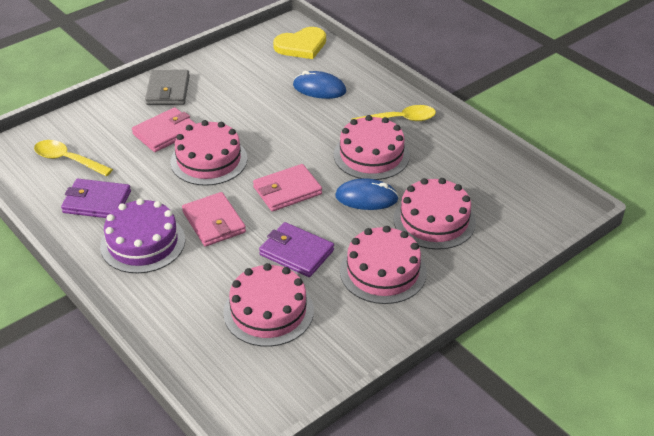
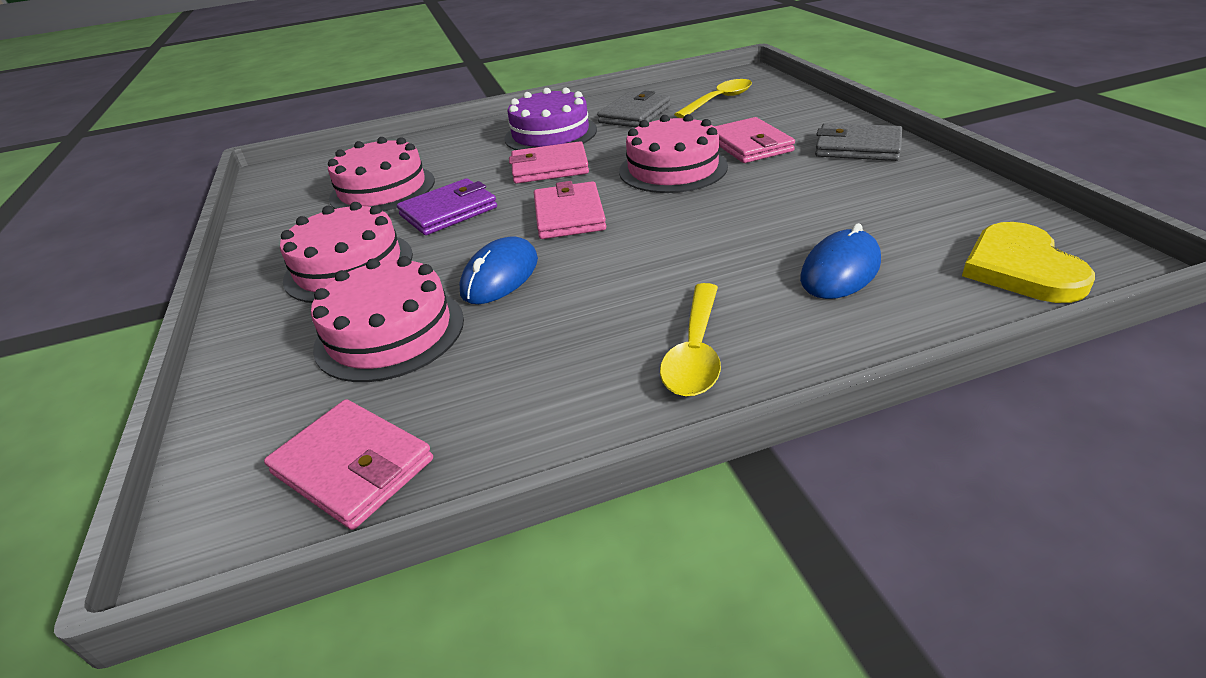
camera: 115 degrees right, 5 degrees down
(97, 202) = (634, 114): purple wallet -> grey wallet
(371, 155) = (601, 297): pink cake -> none
(516, 192) = (353, 467): none -> pink wallet

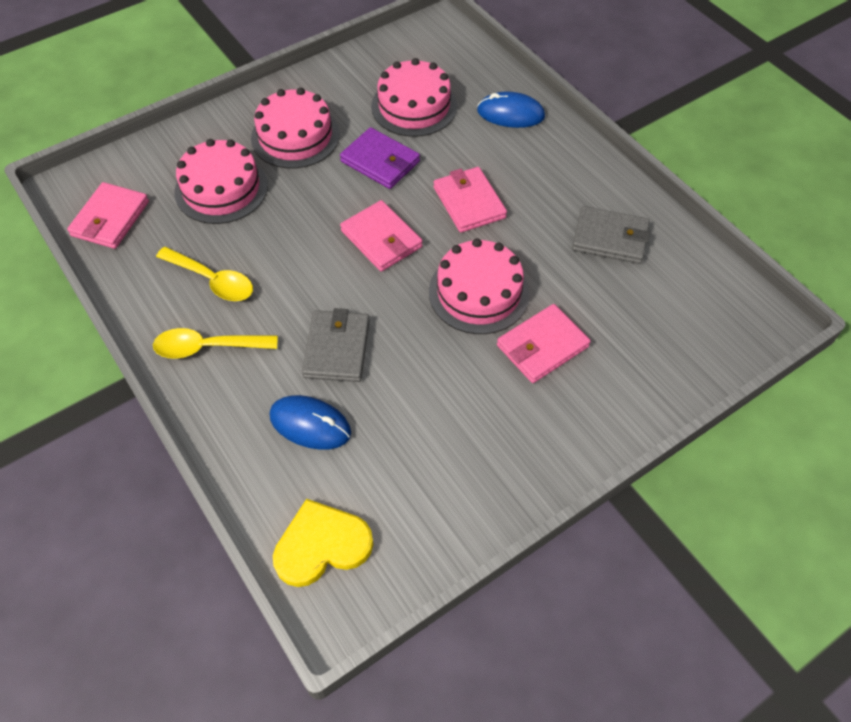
camera: 70 degrees right, 20 degrees up
(500, 276) = (289, 223): blue mouse -> blue mouse (510, 113)
(550, 134) = (546, 183): purple cake -> none
(569, 215) = (381, 239): pink wallet -> pink wallet turned 75 degrees clockwise
(719, 100) = (666, 306): yellow spoon -> yellow spoon (212, 280)
(857, 147) = (550, 438): grey wallet -> grey wallet (337, 348)

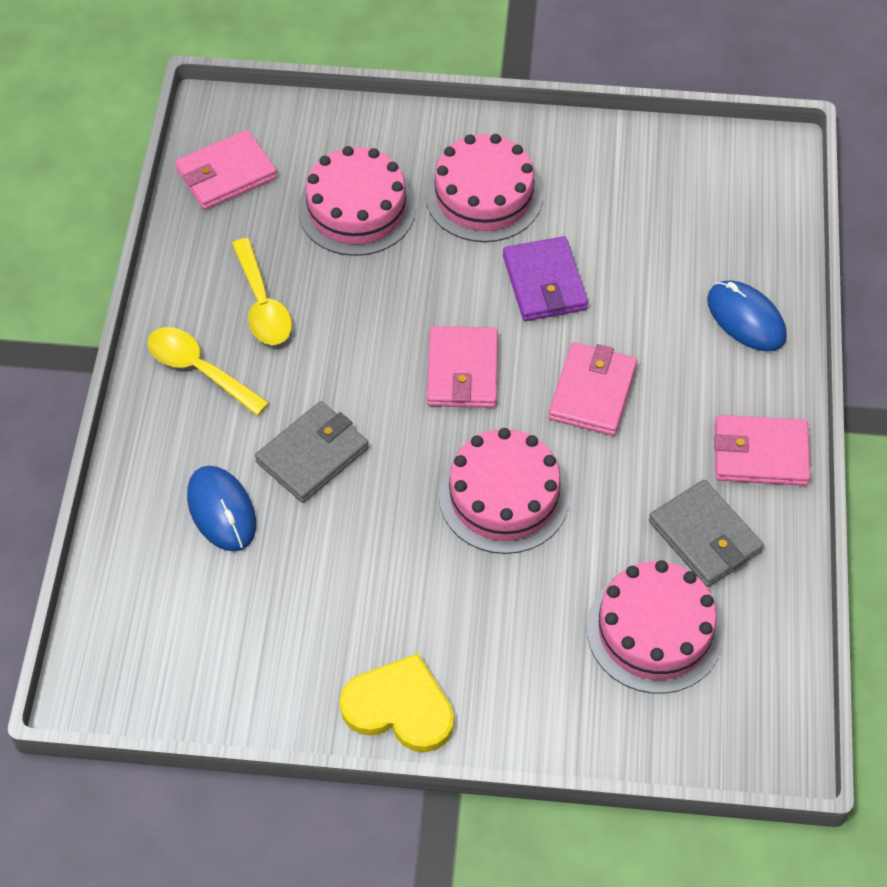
camera: 40 degrees right, 0 degrees up
(322, 545) = (132, 626): yellow heart -> yellow heart (399, 707)
(414, 106) = (645, 240): pink cake -> pink cake (654, 631)
(542, 346) = (511, 597): pink wallet -> pink wallet (760, 454)

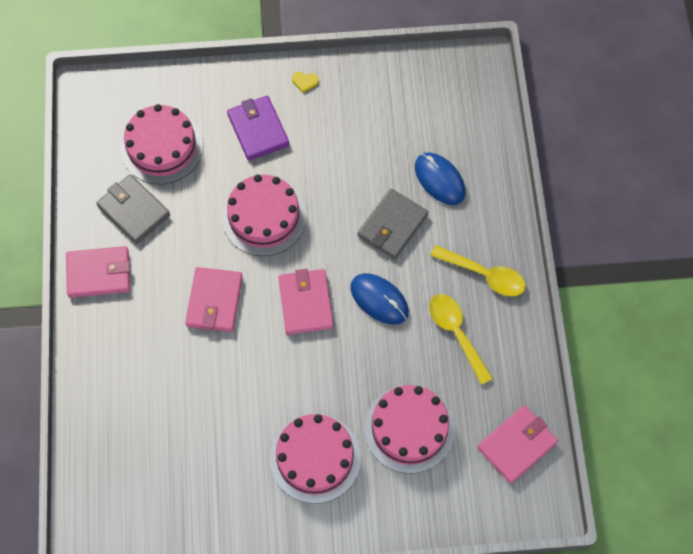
camera: 170 degrees right, 10 degrees up
(399, 707) = (304, 82): yellow heart -> yellow heart, size x0.40
(544, 283) = (258, 385): purple wallet -> purple wallet (258, 130)
(746, 319) = (110, 379): blue mouse -> blue mouse (379, 300)

